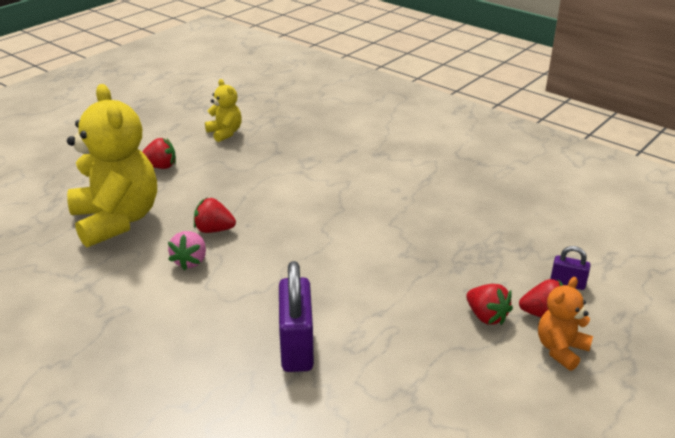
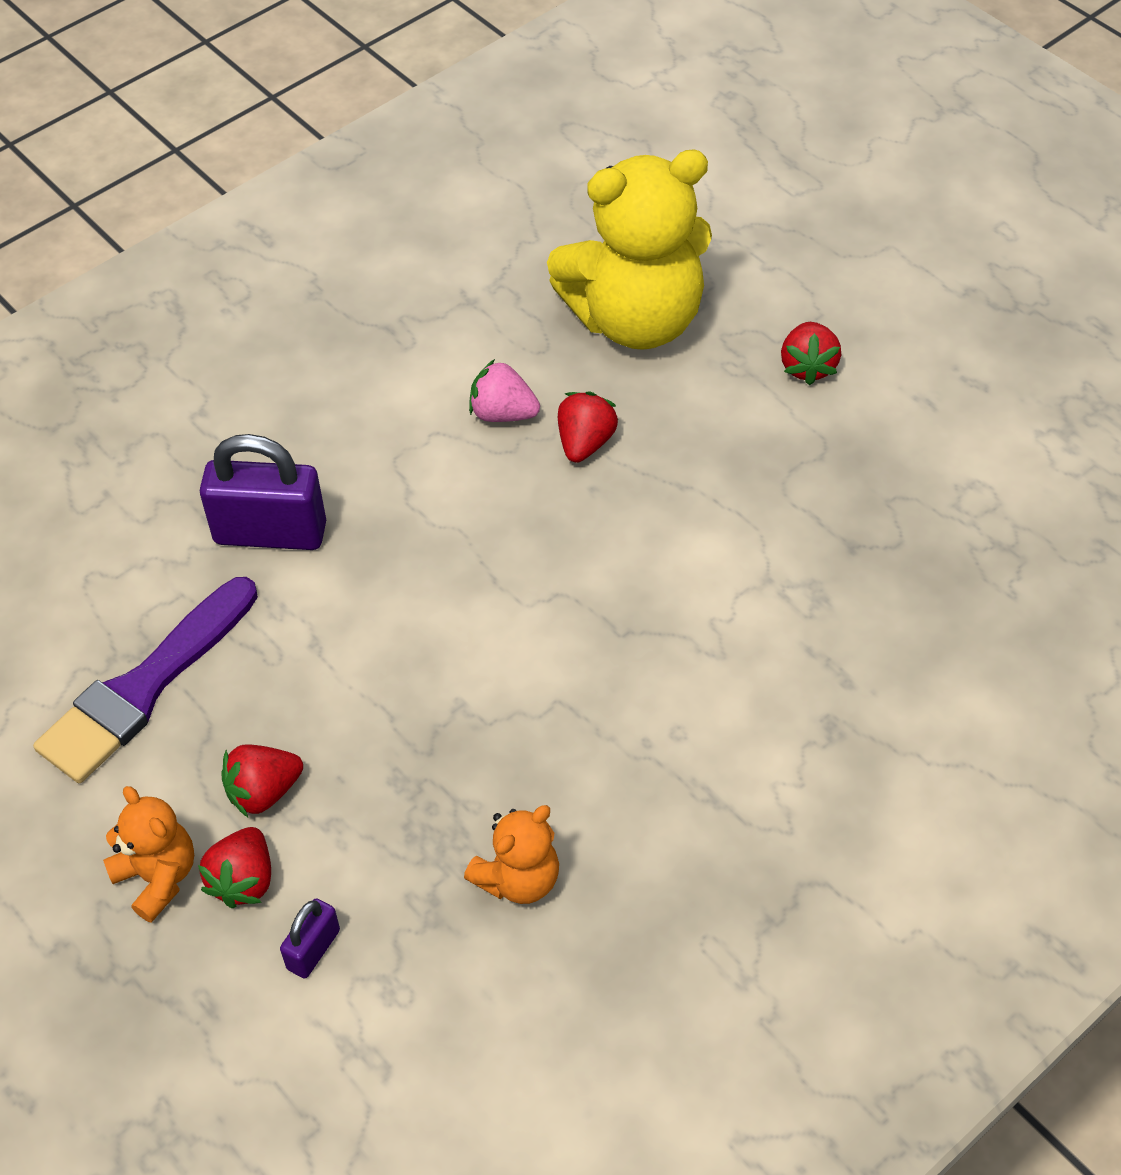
camera: 100 degrees right, 20 degrees up
(225, 133) = (939, 463): yellow teddy bear -> none
(435, 384) = (144, 687): none -> purple brush
(494, 225) = (518, 878): none -> orange teddy bear

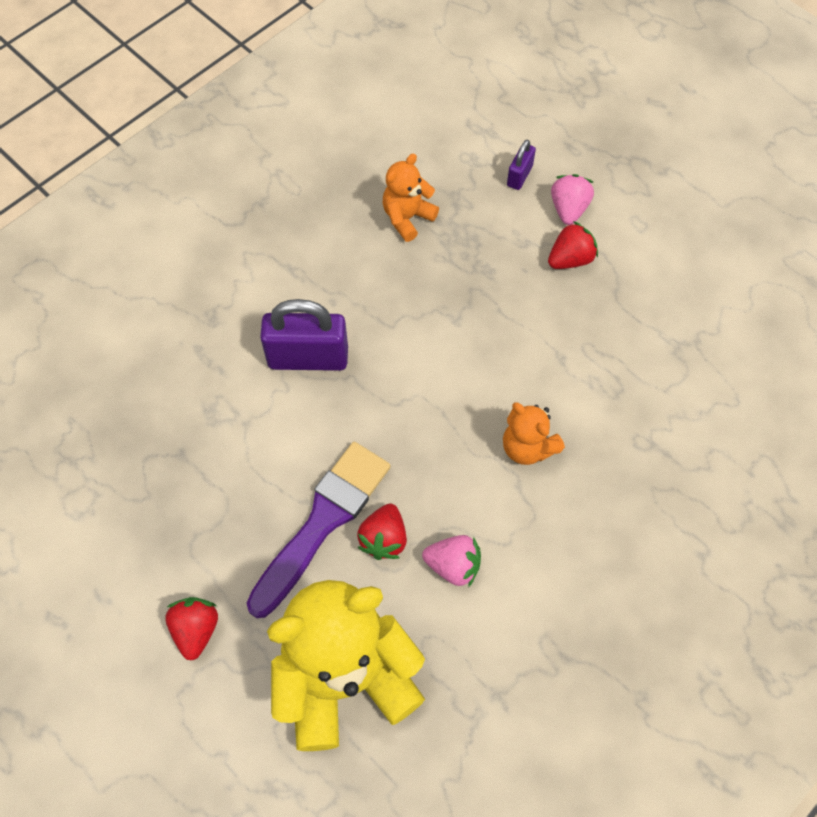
camera: 175 degrees right, 10 degrees up
(144, 687) = (667, 321): purple brush -> purple brush (322, 522)
(158, 877) = (619, 208): orange teddy bear -> orange teddy bear (527, 447)
(243, 880) = (569, 209): red strawberry -> pink strawberry
(270, 533) = (615, 443): purple padlock -> purple padlock (308, 358)

